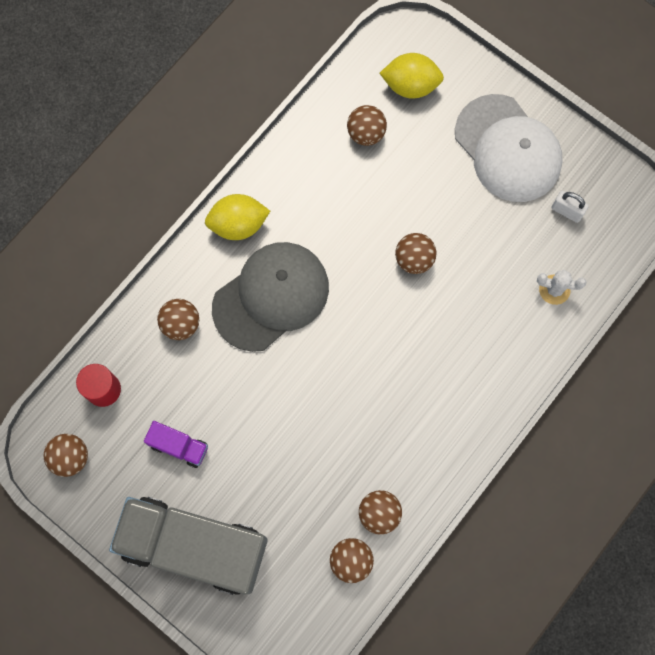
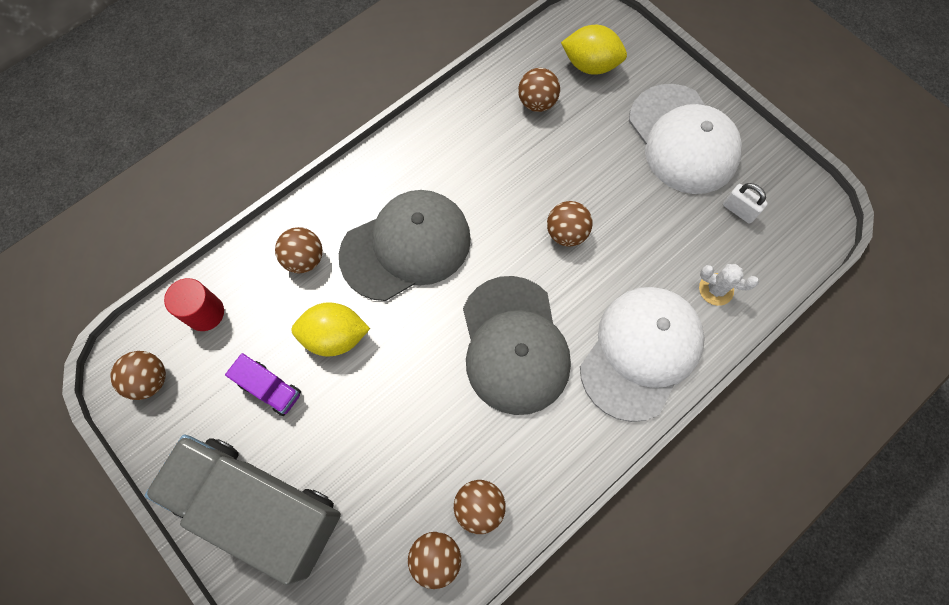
camera: 10 degrees right, 5 degrees down
(238, 224) = (387, 169): yellow lemon -> yellow lemon (335, 336)
(384, 370) = (514, 345): none -> grey cap
(496, 358) = (641, 352): none -> white cap

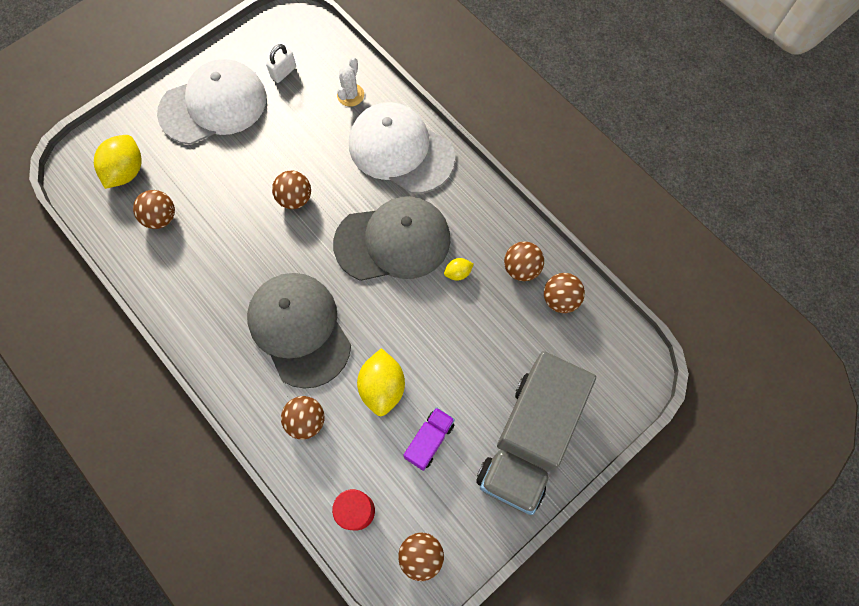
camera: 90 degrees left, 0 degrees up
(473, 424) = (458, 273): none -> yellow lemon

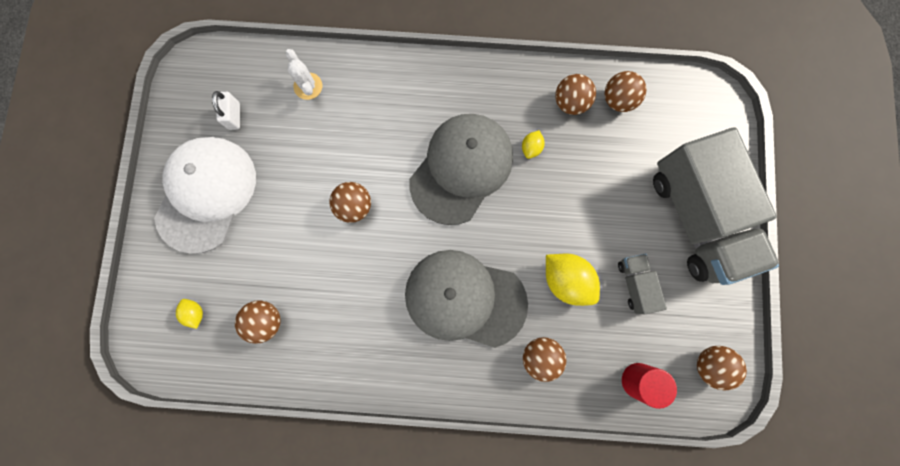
camera: 45 degrees left, 10 degrees up
(126, 171) = (195, 313): yellow lemon -> yellow lemon, size x0.50
(400, 150) = (393, 95): white cap -> none
(429, 440) = (635, 284): purple truck -> grey truck

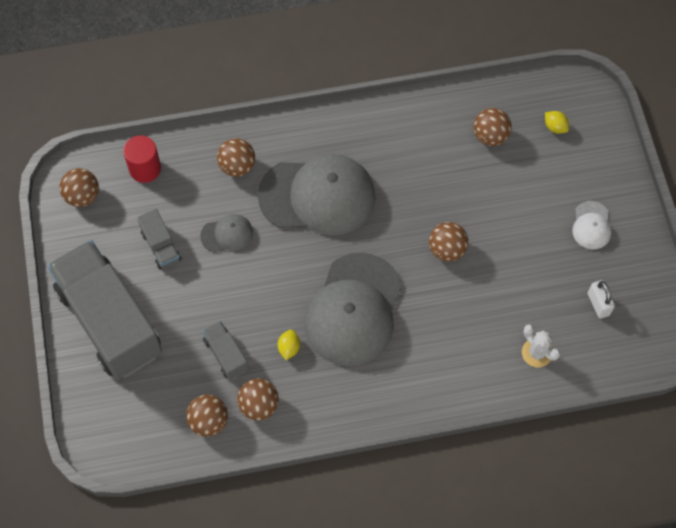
camera: 165 degrees right, 15 degrees down
(206, 194) = (591, 225): white cap -> white cap, size x0.45
(566, 280) = (227, 234): yellow lemon -> grey cap
(591, 156) = (226, 355): none -> grey truck

